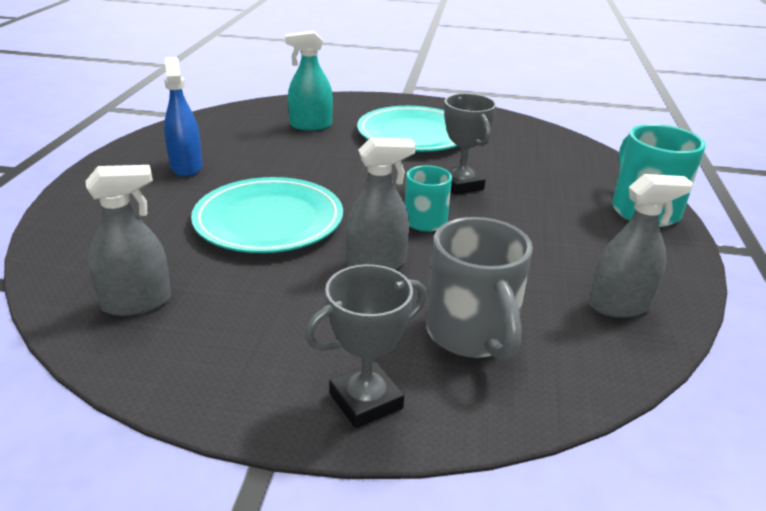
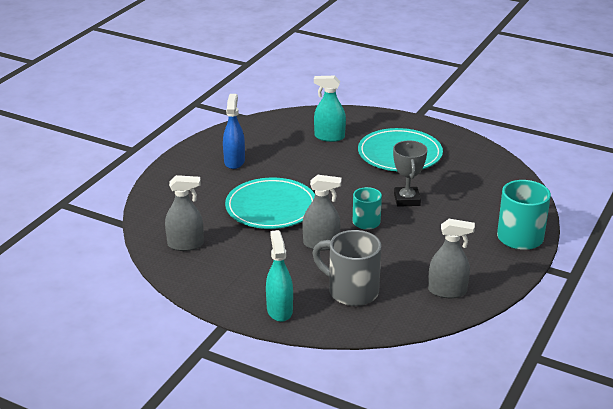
camera: 20 degrees right, 0 degrees up
(366, 401) = (279, 310): grey trophy -> turquoise spray bottle
(472, 335) = (351, 291): grey mug -> grey mug turned 120 degrees clockwise

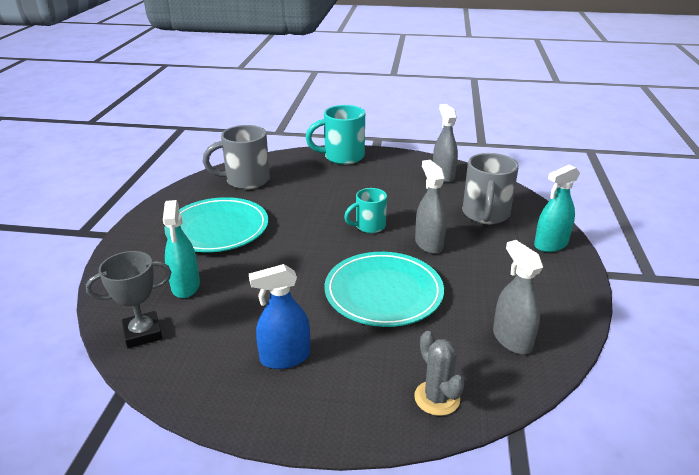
camera: 110 degrees left, 0 degrees up
(163, 202) = (437, 398): none -> grey cactus
(407, 200) = (314, 211): grey trophy -> grey trophy (143, 333)
(482, 175) = (245, 181): none -> grey mug

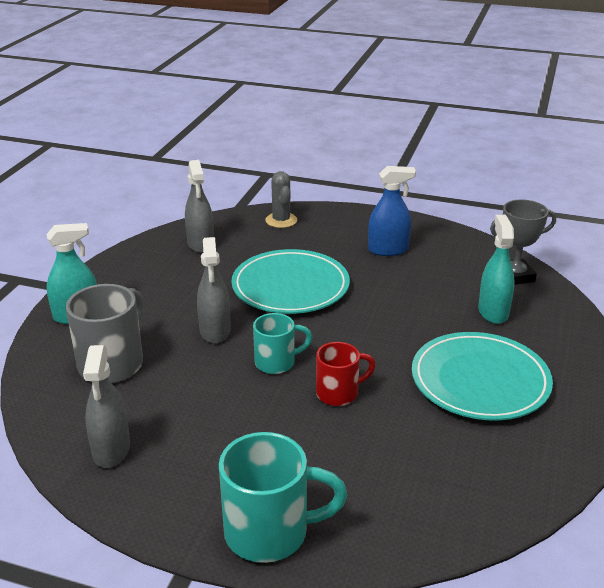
camera: 170 degrees left, 0 degrees up
(245, 181) = (459, 479): grey mug -> none
(319, 212) = (339, 393): none -> red mug

